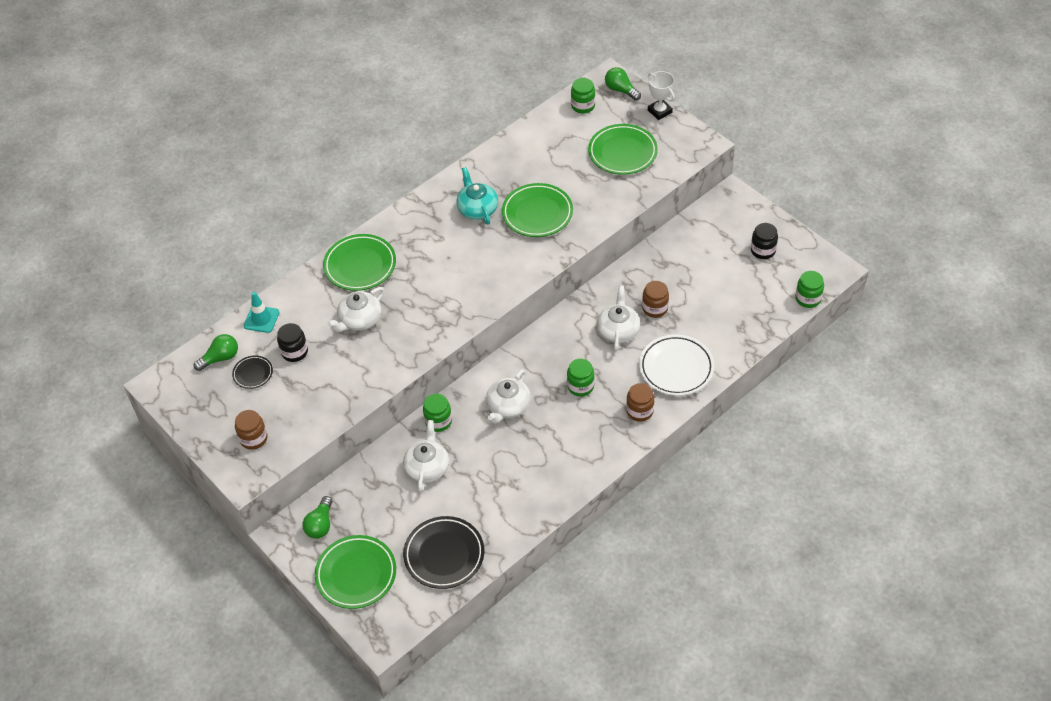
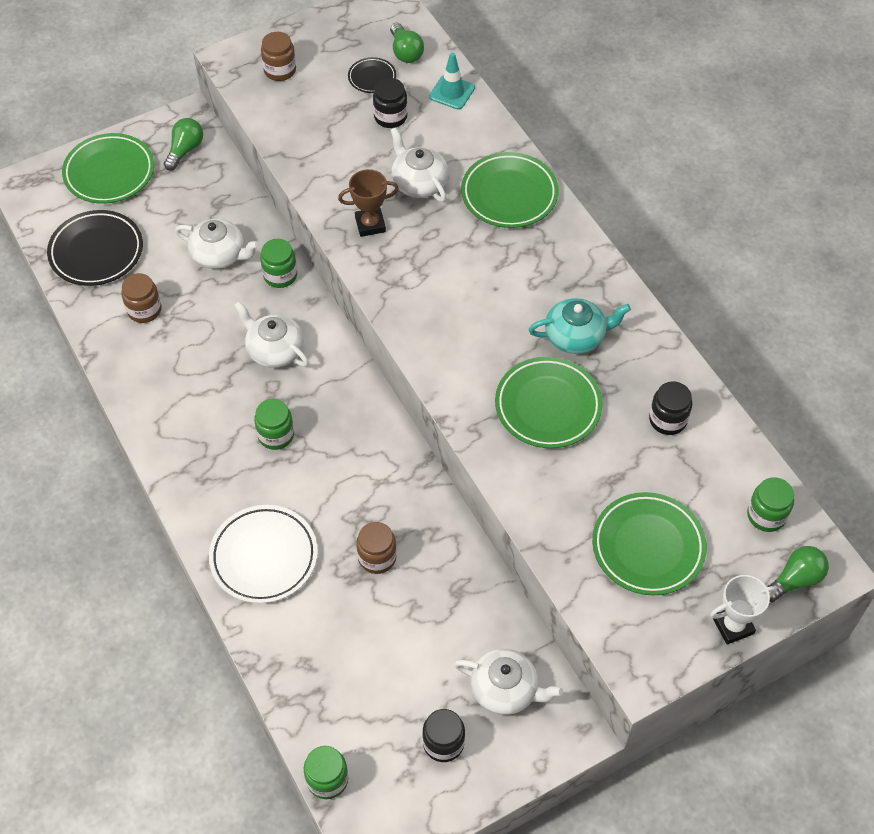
camera: 100 degrees right, 5 degrees up
(320, 524) = (185, 150): green light bulb -> green light bulb turned 90 degrees clockwise
(407, 339) = (370, 224): none -> brown trophy
(530, 156) = (667, 420): none -> black jar
(618, 330) = (353, 501): white teapot -> white teapot (505, 689)
(640, 411) = (211, 494): brown jar -> brown jar (144, 310)

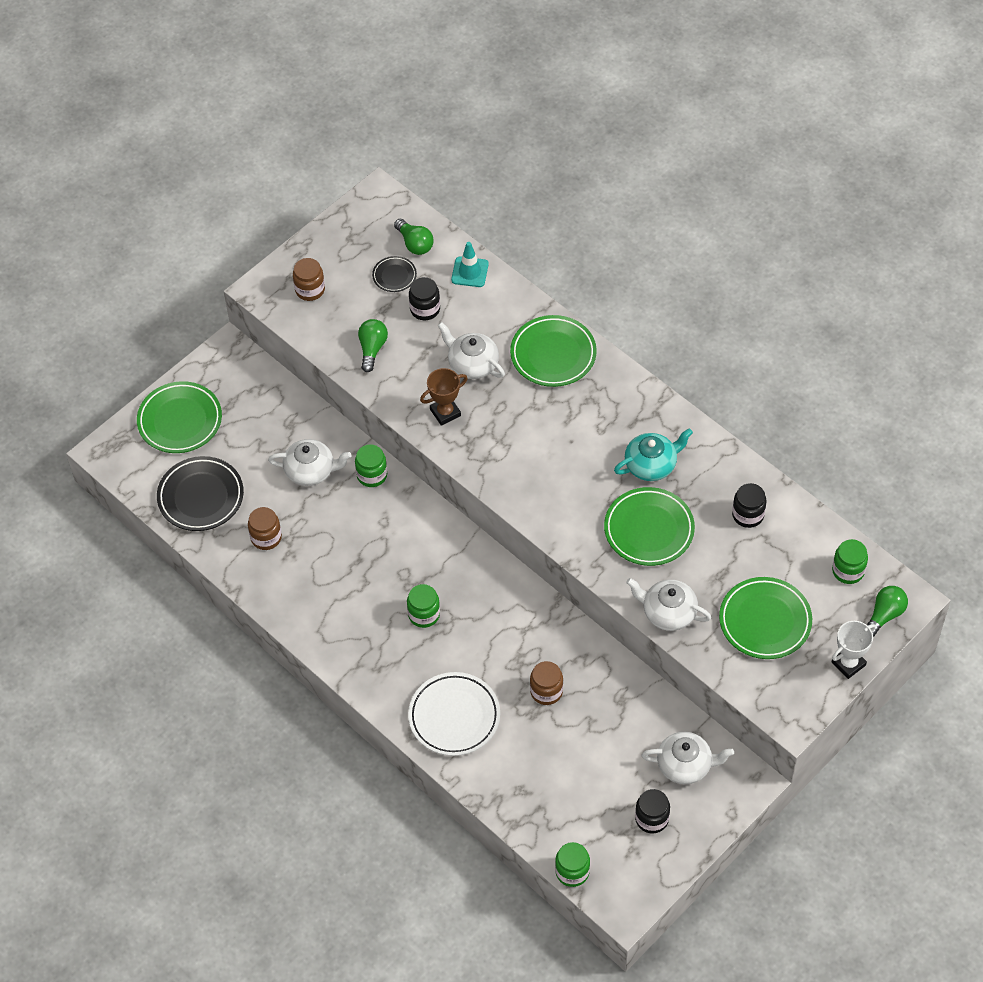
camera: 15 degrees left, 0 degrees up
(185, 150) = (239, 381): green light bulb -> green light bulb (372, 349)
(274, 350) = (393, 542): white teapot -> white teapot (668, 612)

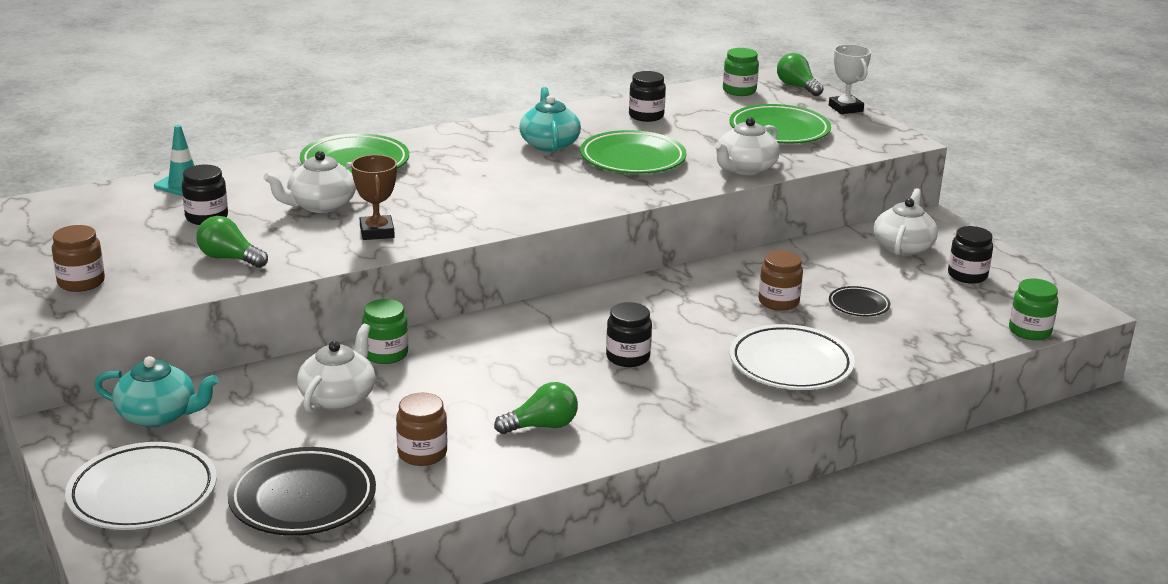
camera: 75 degrees left, 30 degrees down
(180, 420) = (143, 493): green plate -> white plate
(257, 390) = (159, 415): none -> turquoise teapot
(394, 276) = (132, 226): black plate -> black plate (858, 305)
(415, 244) = (99, 206): green light bulb -> green light bulb (542, 426)
(424, 614) = (627, 357): green jar -> black jar

